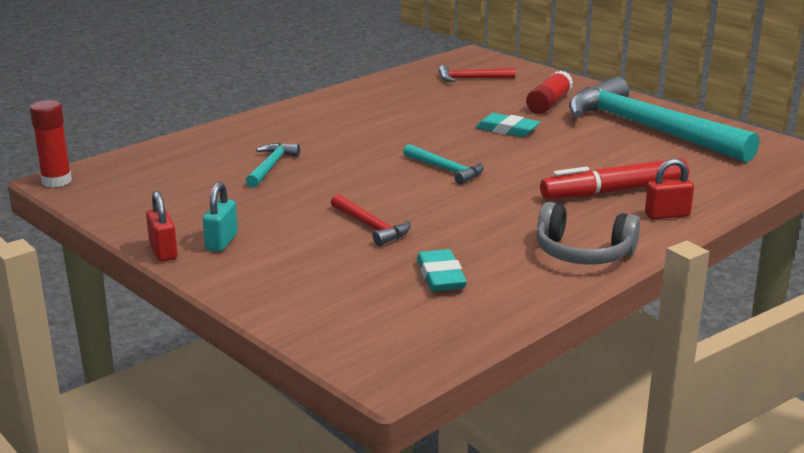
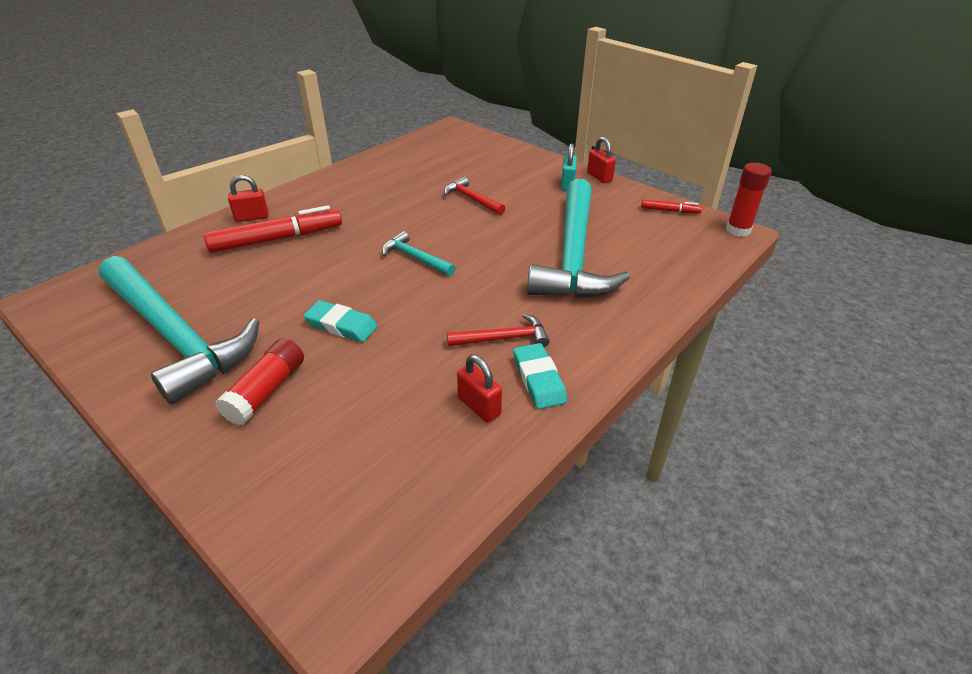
camera: 175 degrees right, 15 degrees up
(112, 203) = (669, 211): none -> red marker
(271, 166) = (573, 255): turquoise hammer -> turquoise hammer, size x2.36
(394, 94) = (479, 406): none -> red padlock
(440, 276) = (425, 169): turquoise eraser -> turquoise eraser (539, 379)
(471, 79) = (359, 470): red hammer -> red hammer (504, 338)
(583, 253) = (332, 186): grey headphones -> none

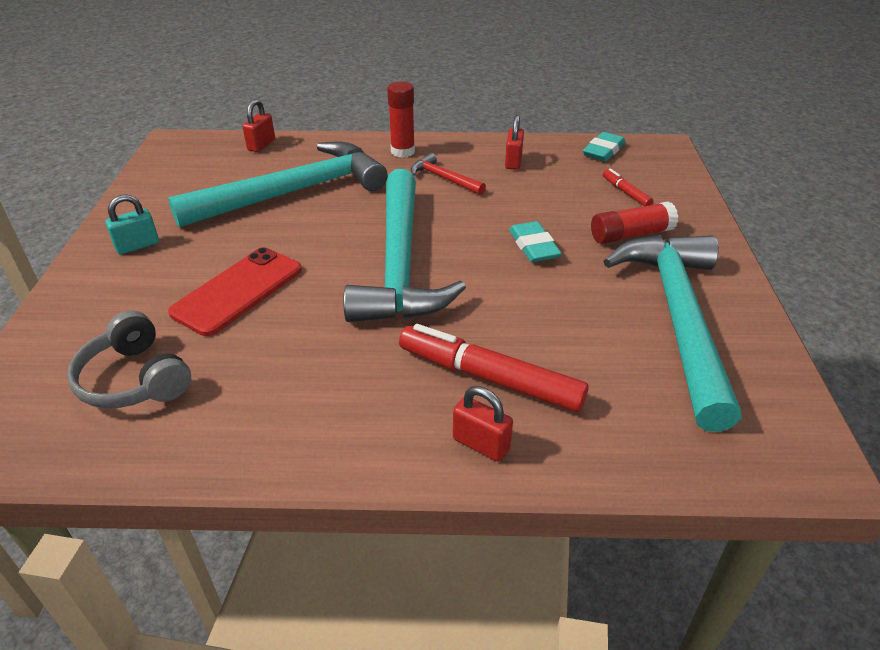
camera: 130 degrees left, 0 degrees up
(415, 257) = (399, 264): turquoise hammer -> turquoise hammer, size x2.36
(439, 160) = (135, 379): none -> grey headphones
(472, 199) = (238, 291): red hammer -> red phone
(539, 379) = (462, 154): turquoise eraser -> turquoise eraser (603, 151)
(599, 177) = (97, 234): red padlock -> red padlock (261, 145)
(669, 211) = (156, 176): red marker -> red marker (626, 193)
(738, 230) = (168, 141): red glue stick -> red glue stick (402, 151)

